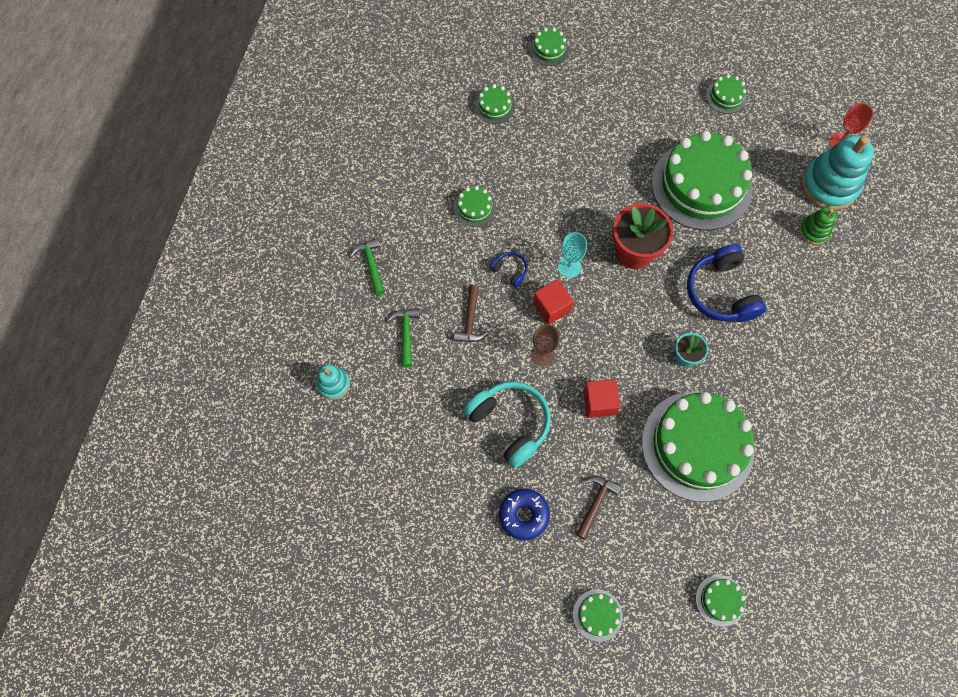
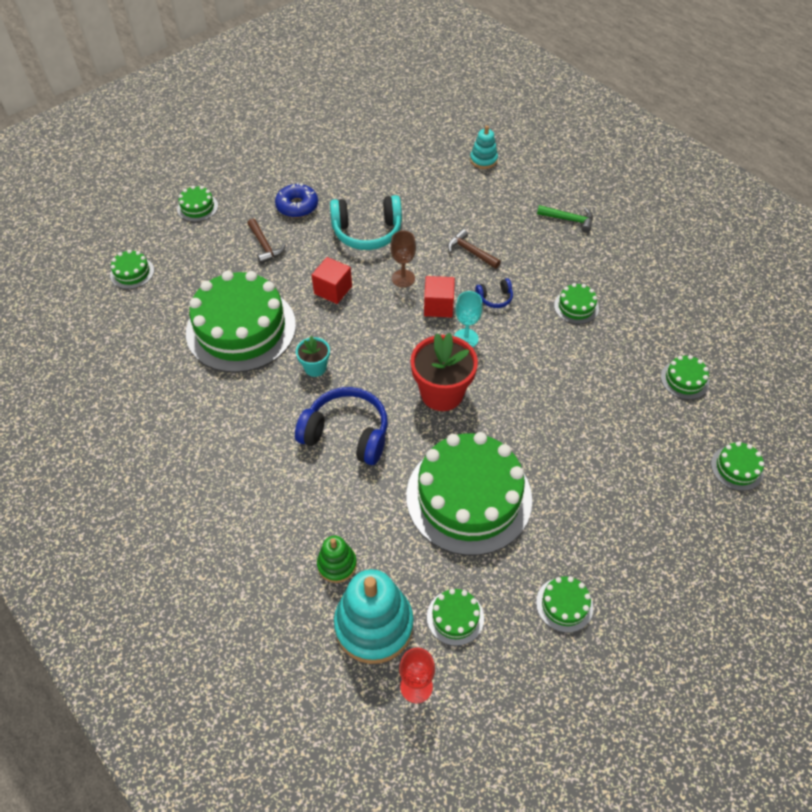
camera: 125 degrees right, 15 degrees down
(406, 334) = (491, 212): green hammer -> none
(785, 146) = (455, 617): none -> green cake

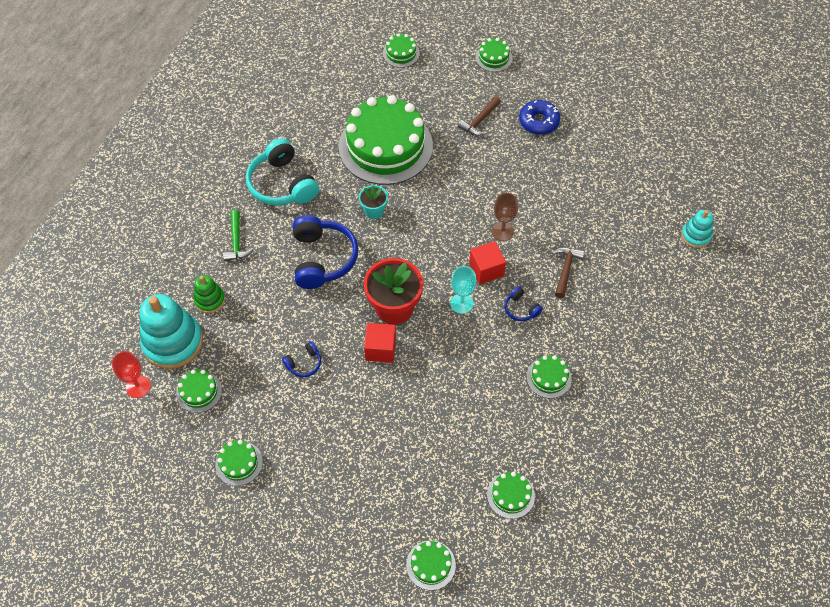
camera: 65 degrees right, 5 degrees up
(333, 290) = (460, 188): red cube -> red cube (380, 349)
(367, 232) = (540, 183): turquoise headphones -> turquoise headphones (282, 184)
(468, 497) = (304, 363): green cake -> blue headphones
(569, 220) = (660, 336): green hammer -> green hammer (237, 241)

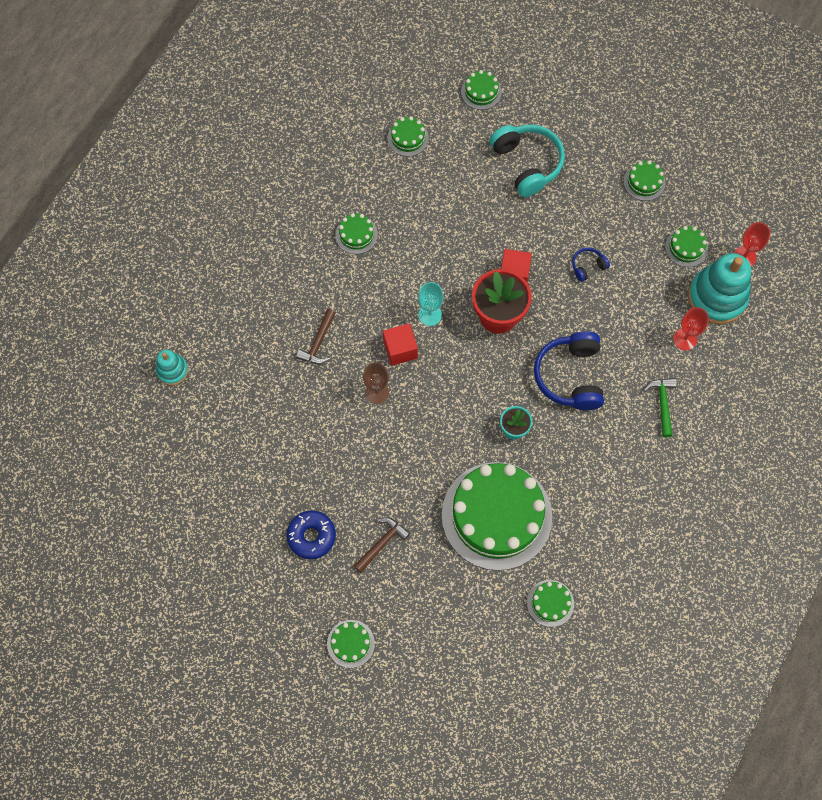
camera: 175 degrees left, 10 degrees up
(210, 300) = (685, 339): green stacking toy -> red goblet
(282, 184) = (616, 473): turquoise headphones -> turquoise headphones (527, 163)
(401, 53) = (469, 661): green cake -> green cake (550, 603)
(521, 309) = (371, 304): blue headphones -> none

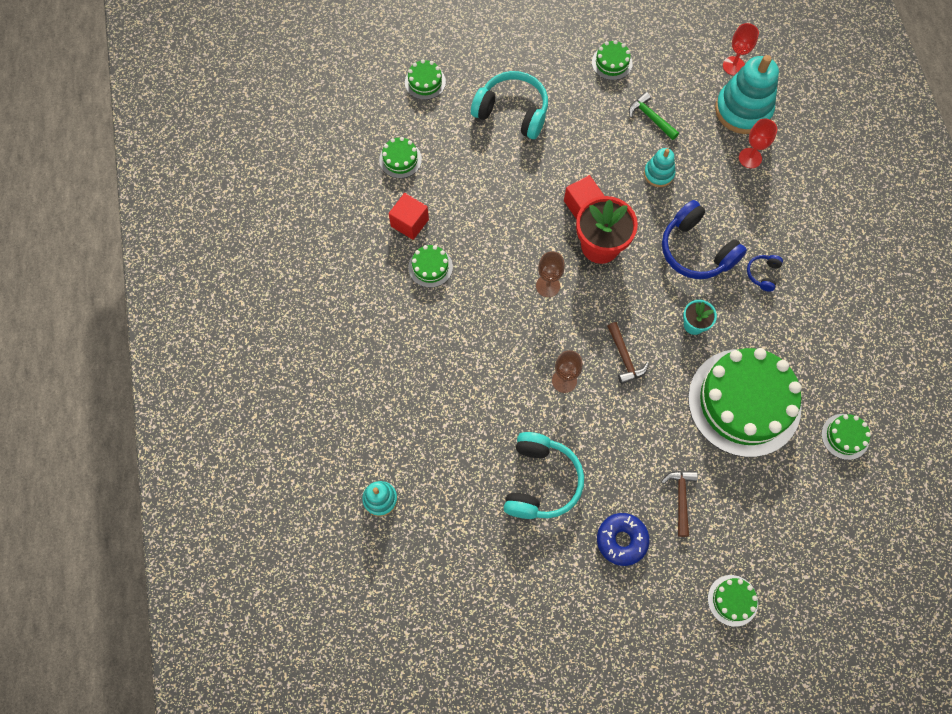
camera: 40 degrees left, 0 degrees up
(293, 449) = (541, 481): none -> turquoise headphones
(318, 343) = (480, 378): brown hammer -> brown hammer (624, 358)
(400, 349) = (550, 332): red cube -> red cube (409, 223)
(430, 315) = (548, 286): turquoise goblet -> brown goblet
(588, 266) = (630, 157): blue headphones -> blue headphones (762, 274)
(597, 296) = (658, 174): none -> turquoise stacking toy
(662, 404) = (779, 218): green hammer -> green hammer (650, 117)
(686, 247) = (687, 89): green cake -> none

